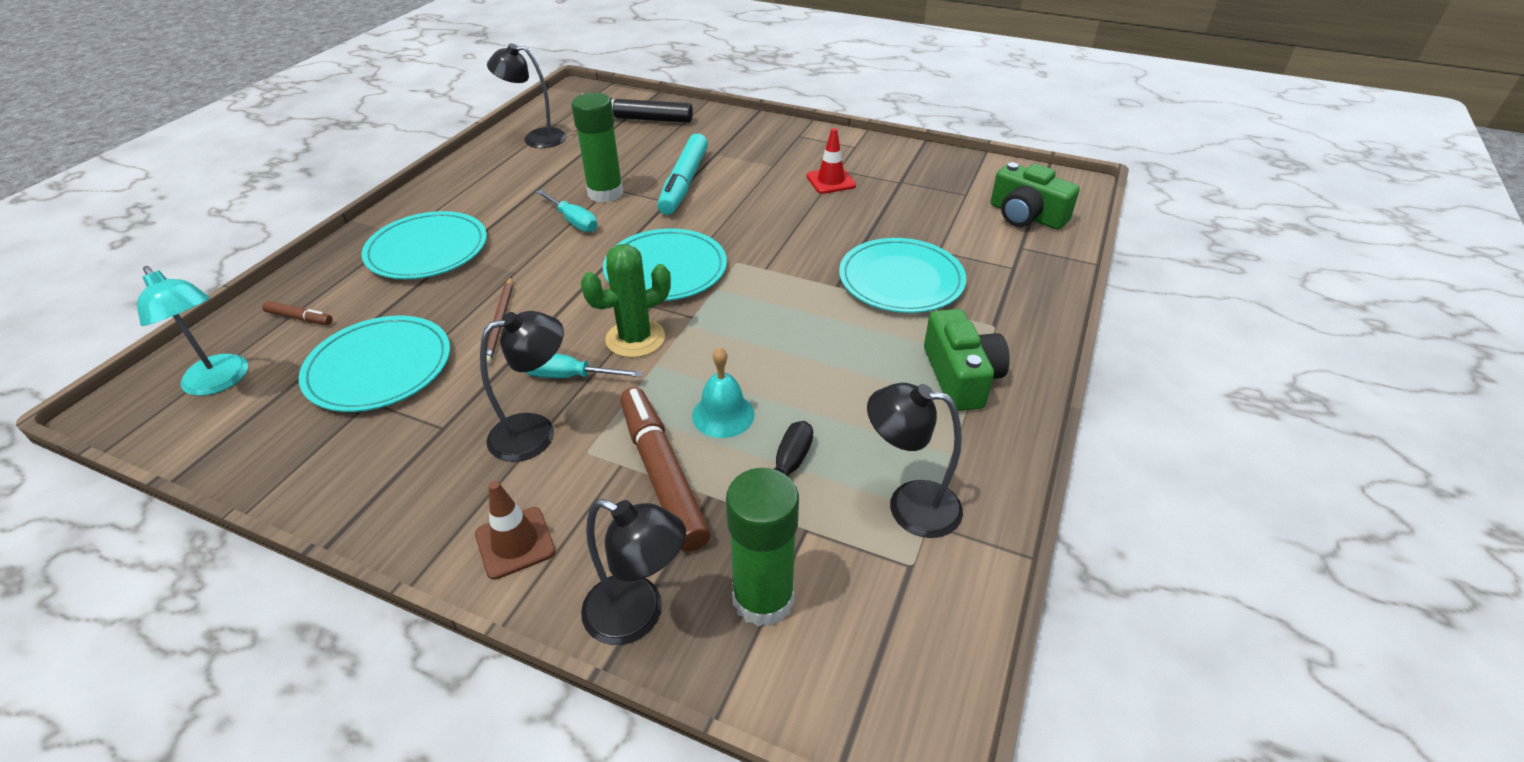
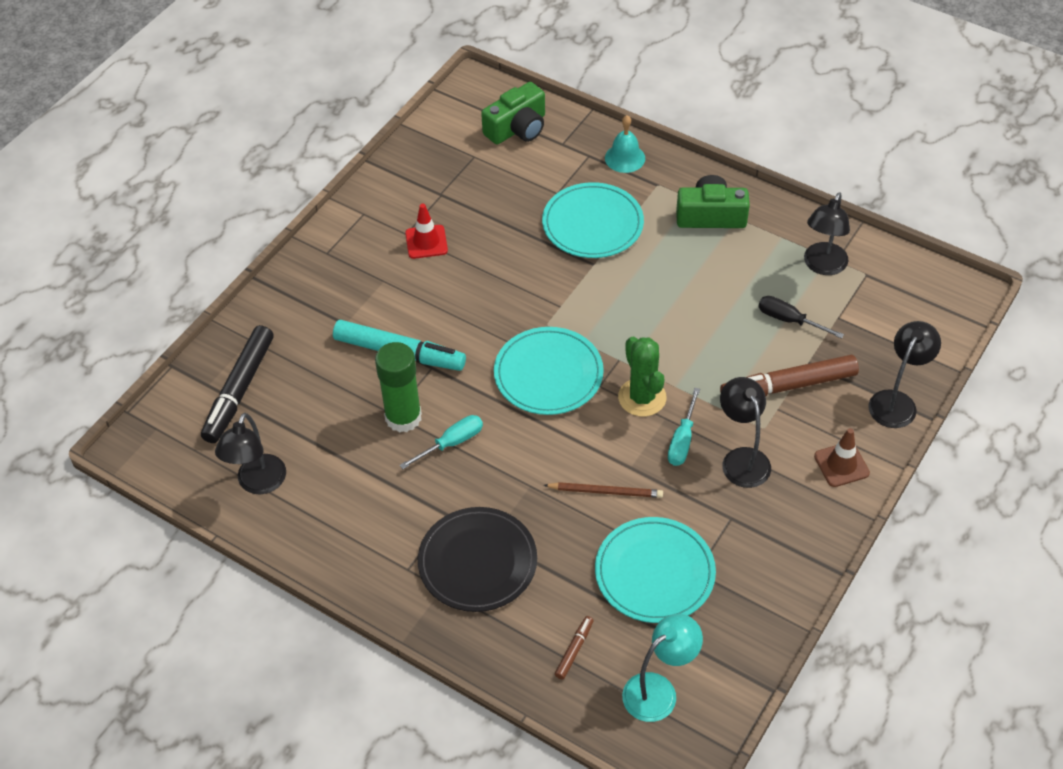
camera: 80 degrees left, 10 degrees up
(427, 250) = (477, 562): turquoise plate -> black plate
(723, 415) = (735, 349): turquoise bell -> turquoise bell (625, 158)
(763, 599) = (886, 343): green glue stick -> none

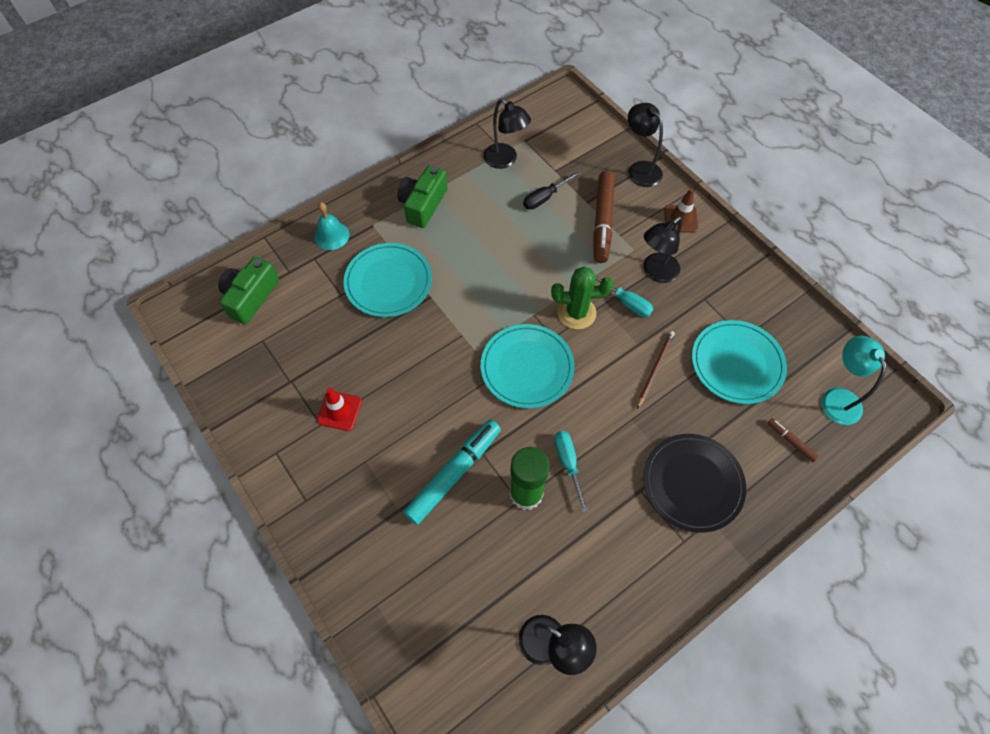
camera: 70 degrees left, 10 degrees up
(239, 390) = (434, 633): black marker -> none
(517, 128) = (250, 297): green camera -> green camera turned 135 degrees counterclockwise
(742, 459) = (655, 272): black lamp -> black lamp turned 45 degrees counterclockwise

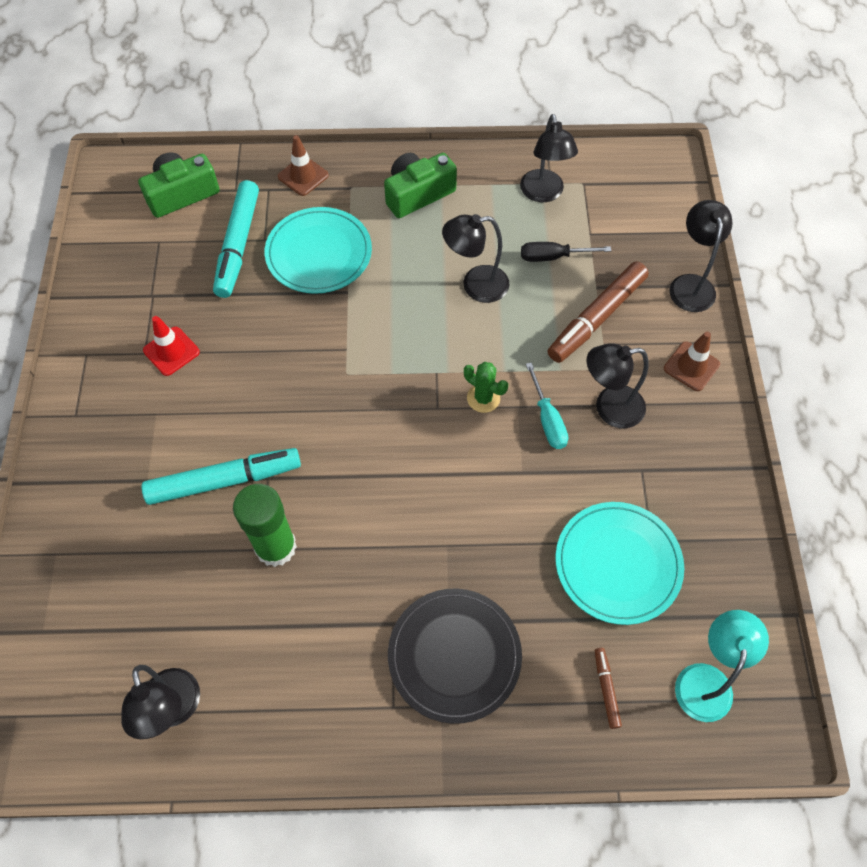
camera: 35 degrees right, 0 degrees up
(325, 309) = (238, 245): none -> turquoise marker
(331, 235) = (303, 176): turquoise bell -> brown traffic cone
(511, 243) = (475, 285): none -> black lamp
(527, 367) = (383, 422): turquoise plate -> none
(568, 463) = (342, 546): turquoise screwdriver -> none
(576, 313) = (483, 398): green cactus -> green cactus, size x0.66
(655, 368) = (518, 510): brown pencil -> none

